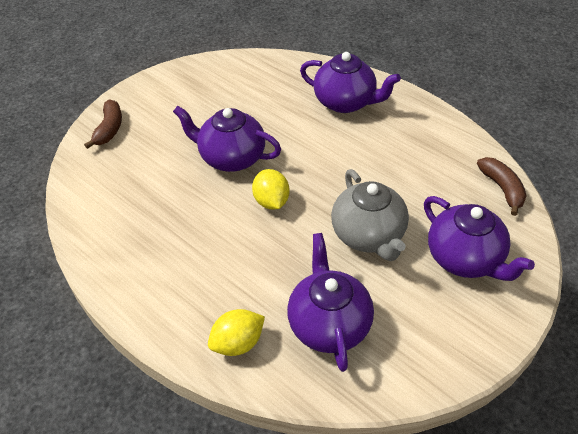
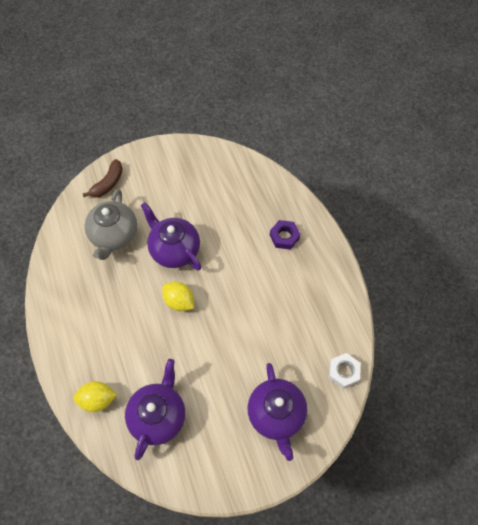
camera: 25 degrees right, 15 degrees up
(271, 201) = (179, 301): yellow lemon -> yellow lemon turned 60 degrees counterclockwise
(346, 102) = (284, 237): purple teapot -> purple nut
(369, 235) = (225, 363): grey teapot -> grey teapot (114, 235)
(502, 189) = (343, 372): brown banana -> white nut

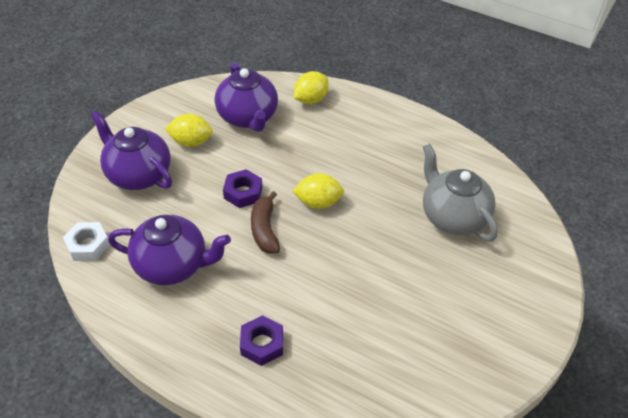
camera: 140 degrees right, 15 degrees down
(108, 183) = (530, 262): brown banana -> brown banana (264, 229)
(174, 250) = (376, 244): purple teapot -> purple teapot (172, 265)
(218, 344) = (243, 193): none -> purple nut
(218, 421) = (191, 142): none -> yellow lemon

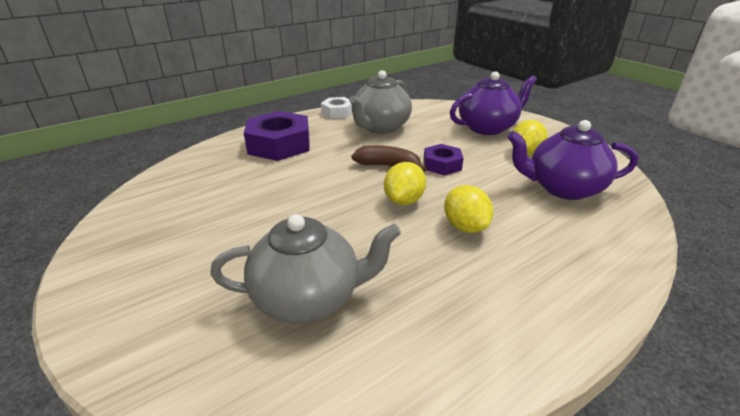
camera: 115 degrees right, 15 degrees down
(88, 245) = (420, 106): white nut -> white nut (337, 112)
(172, 265) = (380, 127): purple teapot -> grey teapot
(262, 344) = (279, 145): purple nut -> purple nut, size x1.80
(310, 99) = (601, 241): yellow lemon -> yellow lemon (465, 227)

